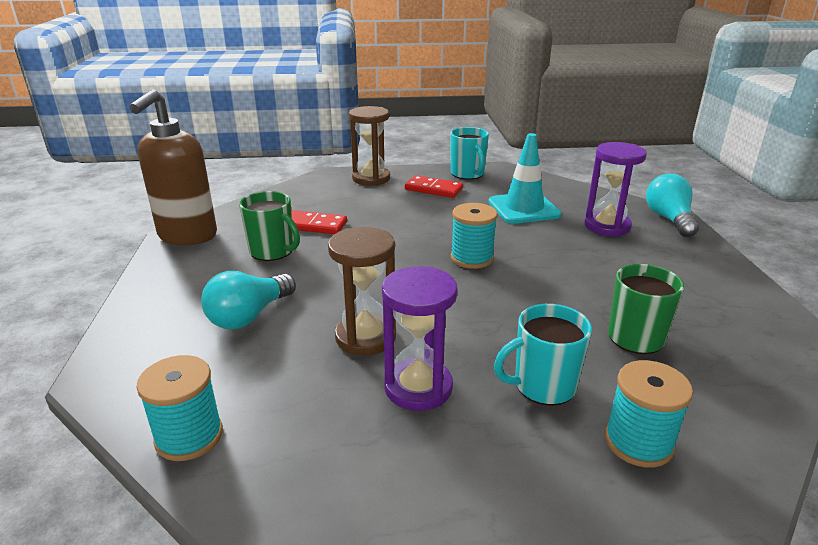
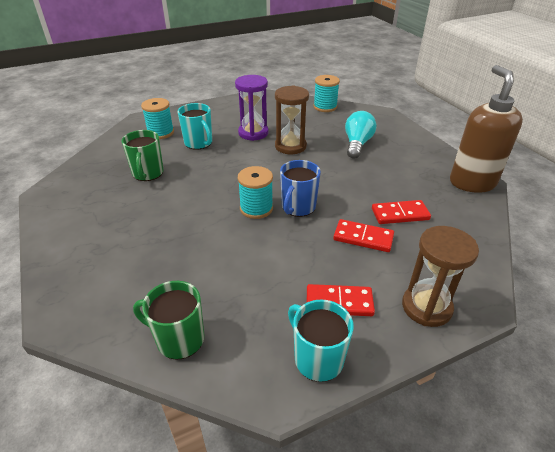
camera: 160 degrees right, 10 degrees up
(272, 251) = (398, 183): green mug -> green mug (179, 339)
(374, 216) = (363, 237): none -> red domino
(420, 250) = (298, 207): none -> blue mug
(523, 208) = (226, 288): turquoise traffic cone -> none
(542, 386) = (199, 143): turquoise mug -> turquoise mug turned 90 degrees clockwise
(607, 226) = (139, 278): purple hourglass -> none
(669, 219) = (65, 309): turquoise light bulb -> none

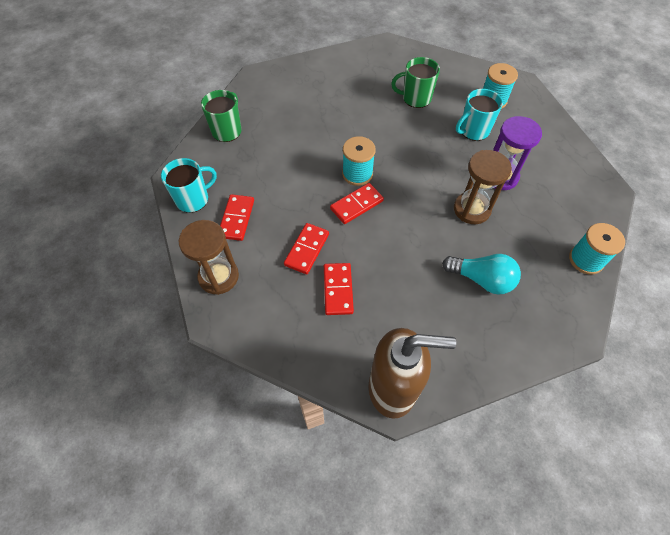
camera: 95 degrees right, 20 degrees up
(298, 207) = (356, 205): blue mug -> red domino

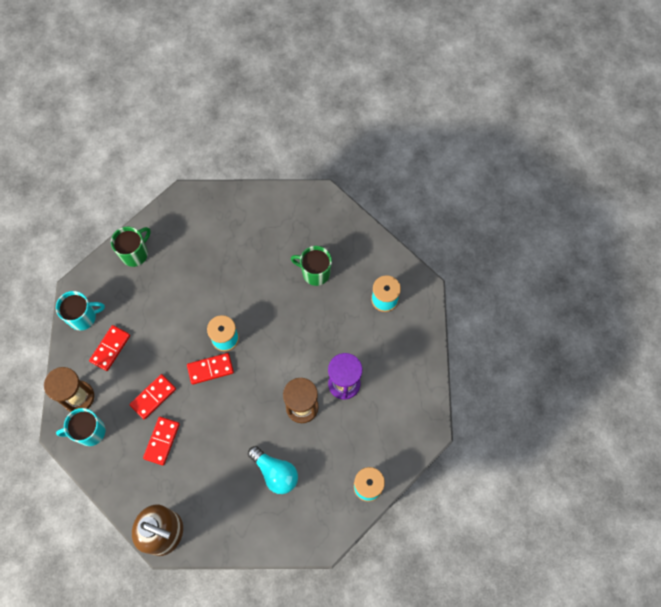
camera: 20 degrees right, 10 degrees up
(473, 130) = (347, 327): turquoise mug -> turquoise mug (89, 432)

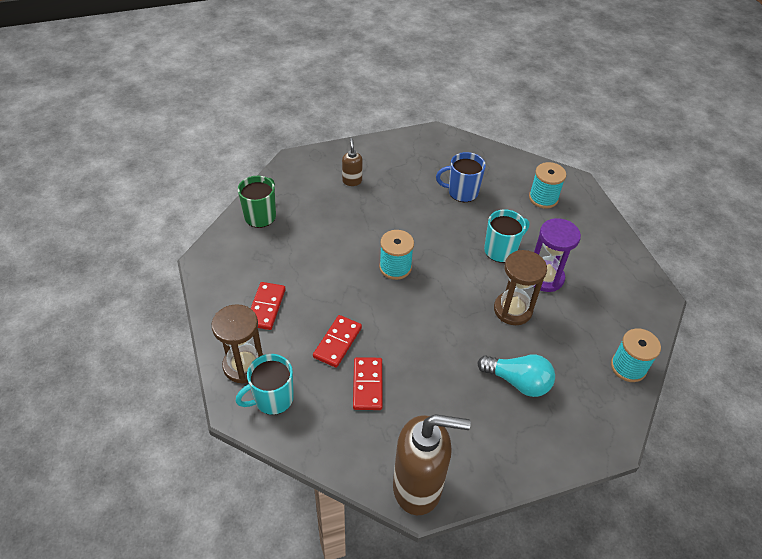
camera: 20 degrees left, 20 degrees down
(83, 317) = (221, 285): turquoise mug -> turquoise mug (501, 250)
(210, 369) = (392, 299): red domino -> none
(224, 234) = (352, 181): none -> brown soap dispenser
(315, 273) = (461, 192): green mug -> blue mug

